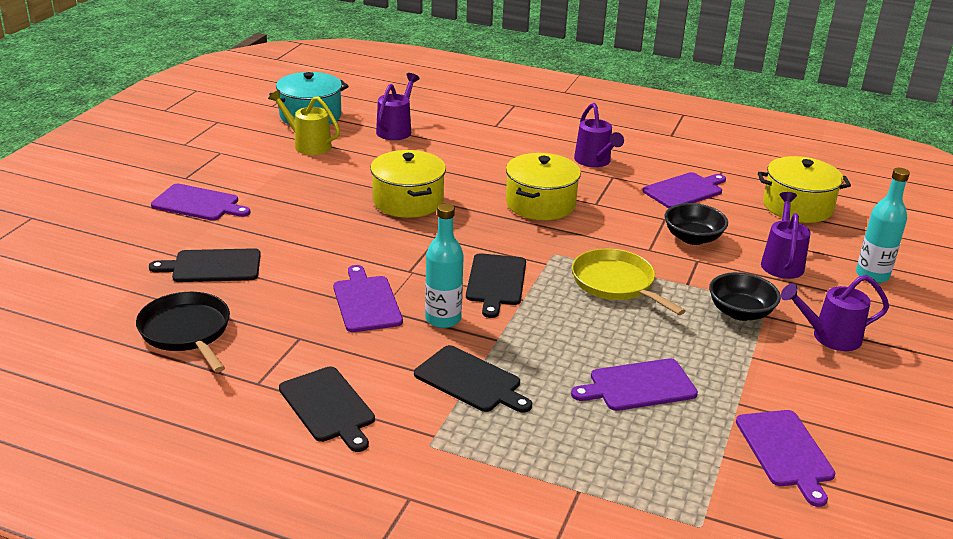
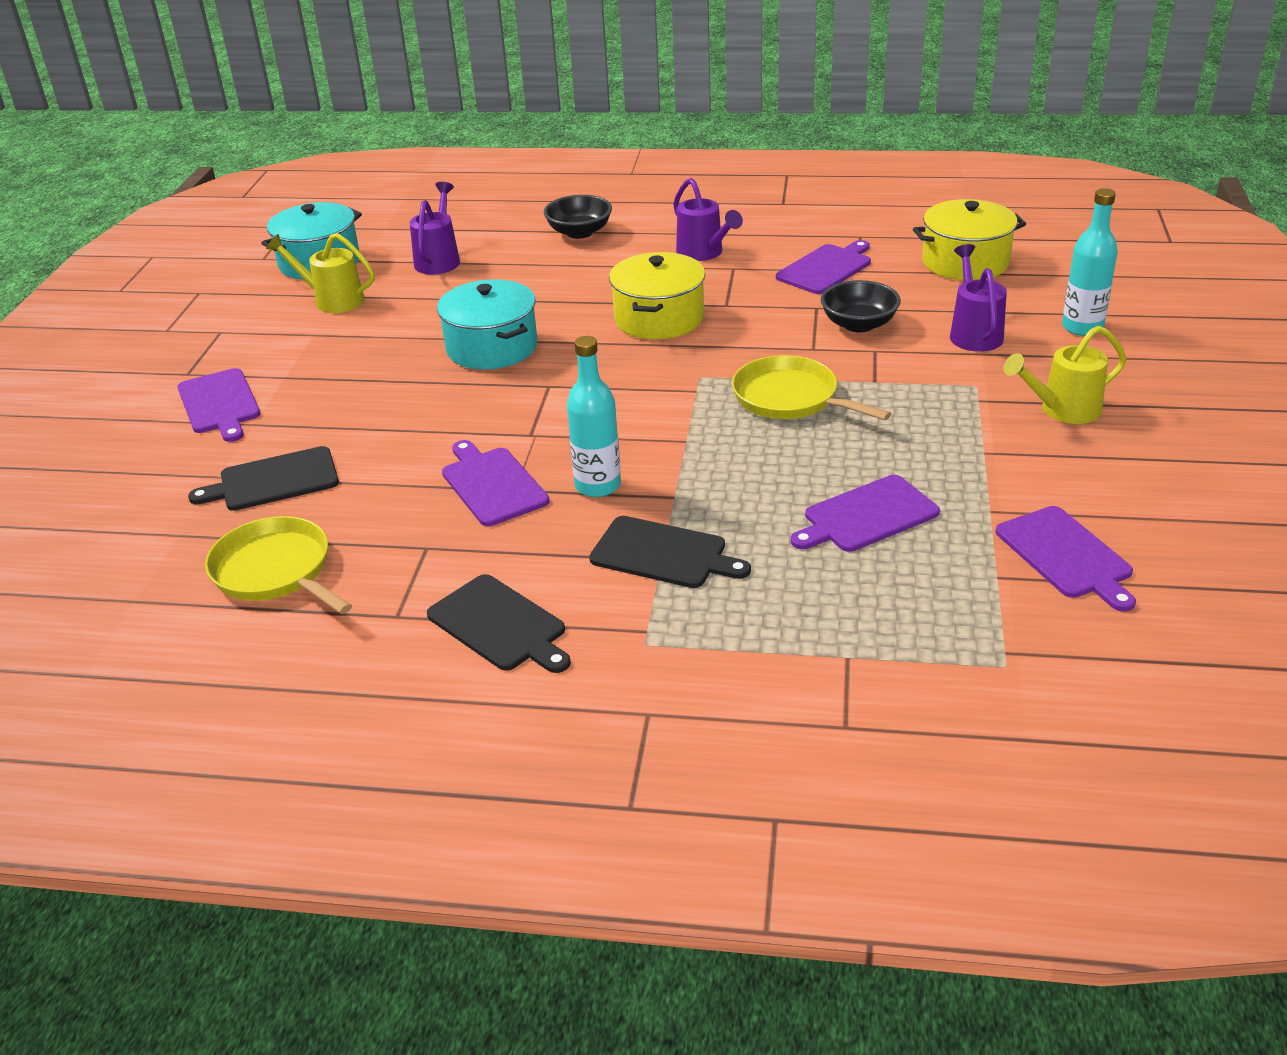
camera: 10 degrees left, 5 degrees up
(187, 332) = (276, 571): black pan -> yellow pan
(198, 203) = (219, 404): purple cutting board -> purple cutting board turned 60 degrees clockwise
(408, 201) = (492, 347): yellow pot -> turquoise pot
(496, 282) = (644, 426): black cutting board -> none
(740, 312) = (949, 402): black bowl -> black bowl (579, 232)
(829, 337) = (1062, 410): purple watering can -> yellow watering can

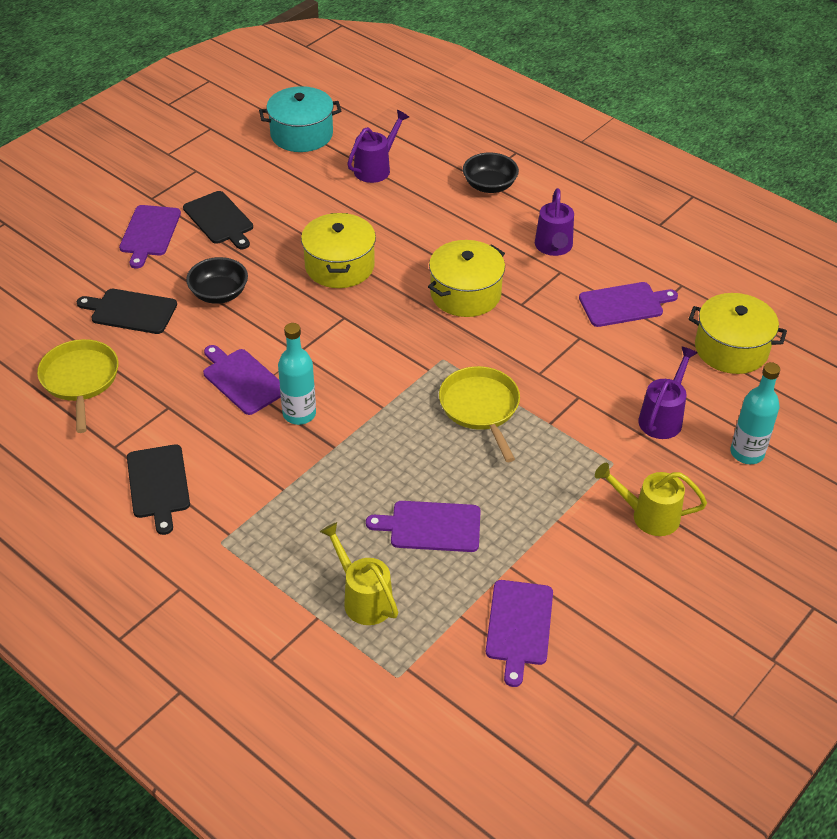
camera: 30 degrees right, 10 degrees up
(332, 300) = (281, 174): yellow watering can -> yellow watering can (363, 598)
(492, 347) = (339, 266): turquoise pot -> yellow pot
(492, 484) = (242, 380): purple cutting board -> purple cutting board turned 45 degrees counterclockwise
(663, 554) = (288, 486): black cutting board -> black cutting board (219, 220)
(859, 324) = (592, 368): black bowl -> black bowl (219, 294)

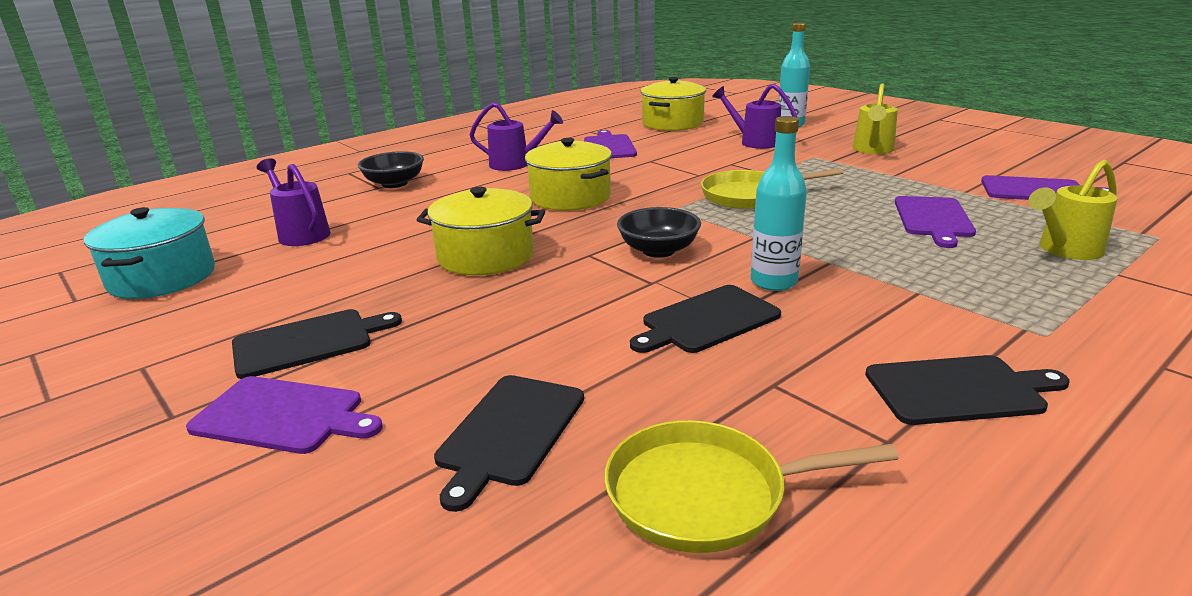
camera: 80 degrees left, 20 degrees down
(219, 294) = (501, 341): black bowl -> black bowl (658, 250)
(242, 380) = (707, 320): purple cutting board -> black cutting board

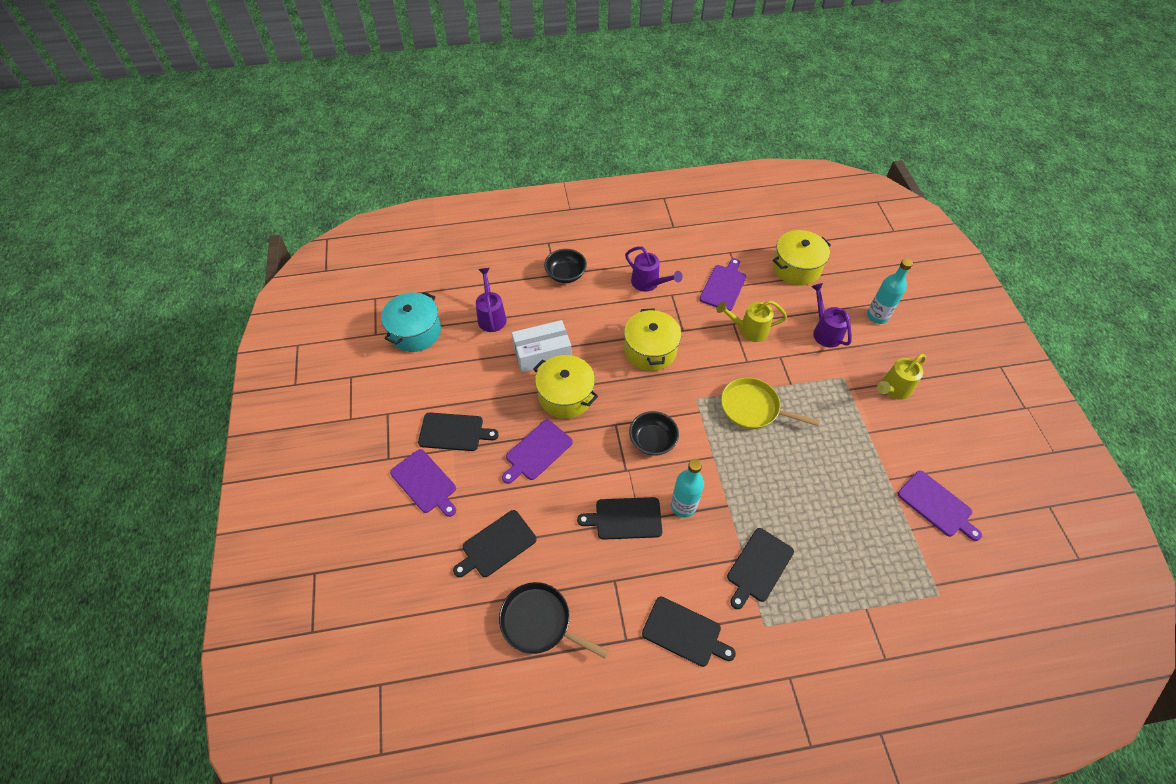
camera: 30 degrees right, 30 degrees up
(413, 237) = (542, 353): none -> white box
(705, 494) = (539, 622): yellow pan -> black pan
(933, 219) = (831, 497): purple cutting board -> purple cutting board (537, 451)
(947, 292) = (758, 567): none -> black cutting board
(1065, 250) = (866, 572): yellow watering can -> yellow watering can (748, 330)

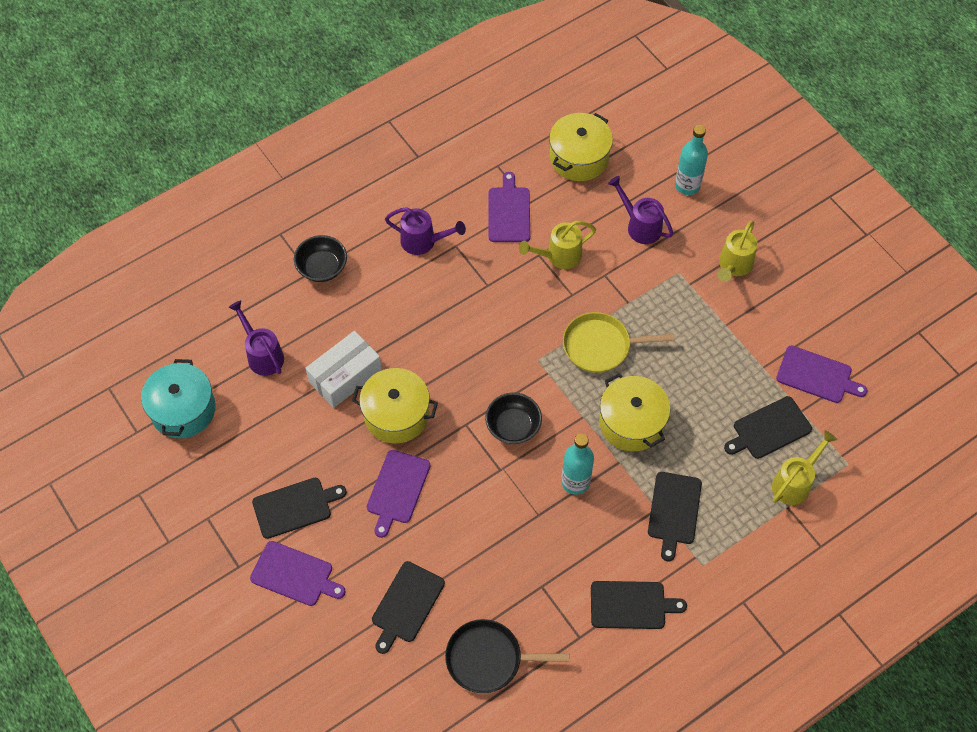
camera: 25 degrees left, 5 degrees up
(625, 518) = (523, 520): black cutting board -> black cutting board (769, 429)
(650, 350) = (463, 323): yellow pot -> yellow pot (631, 422)
(881, 589) = (795, 482): none -> yellow watering can

